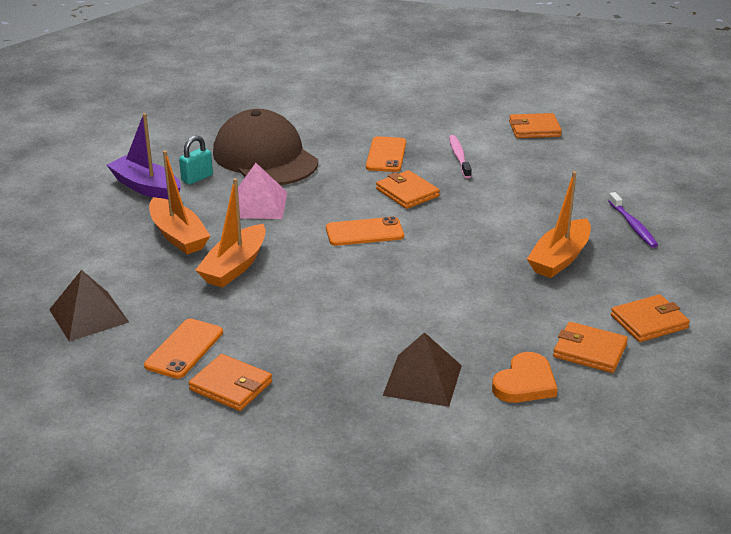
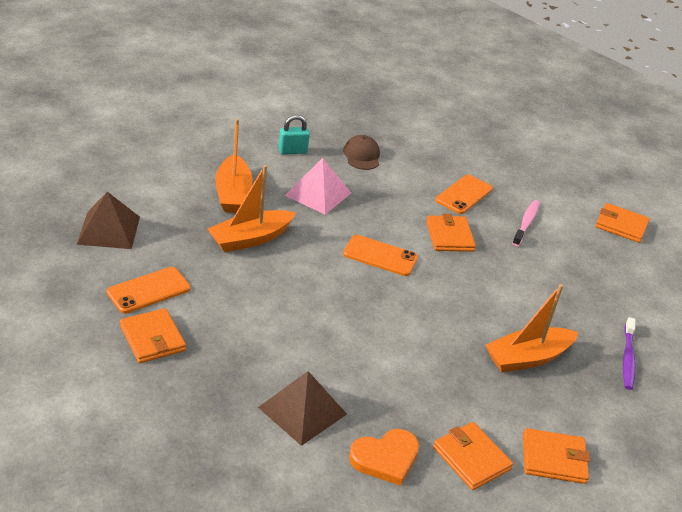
camera: 25 degrees right, 5 degrees up
(146, 188) = (247, 143): purple boat -> none
(265, 157) = (362, 156): brown cap -> brown cap, size x0.45

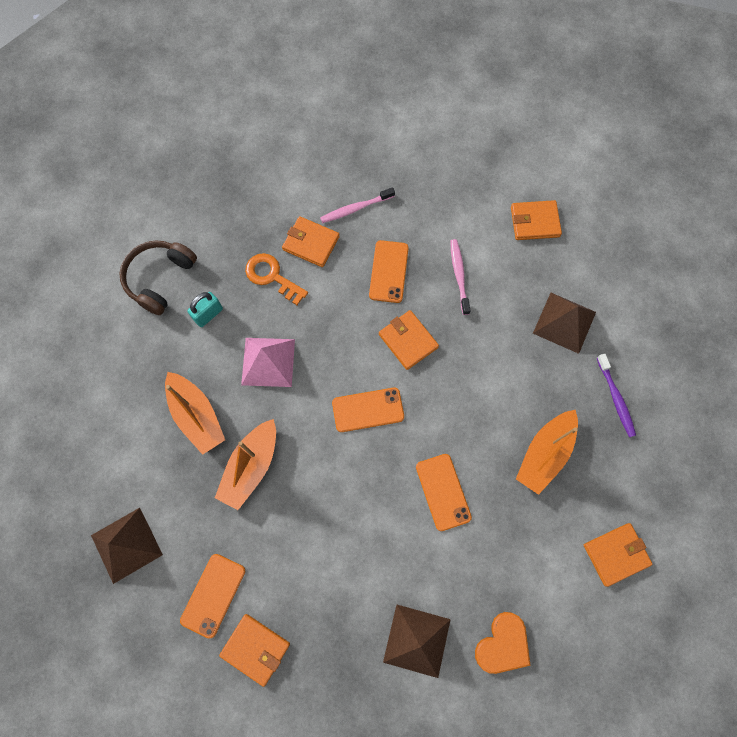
camera: 25 degrees left, 35 degrees up
(272, 120) = (159, 279): none -> brown headphones
(362, 156) = (272, 276): brown cap -> orange key
(408, 333) = (443, 492): none -> orange phone
(462, 153) = (355, 208): none -> pink toothbrush
(471, 458) = (561, 598): orange wallet -> orange wallet (311, 243)
(608, 291) = (564, 322): none -> brown pyramid

